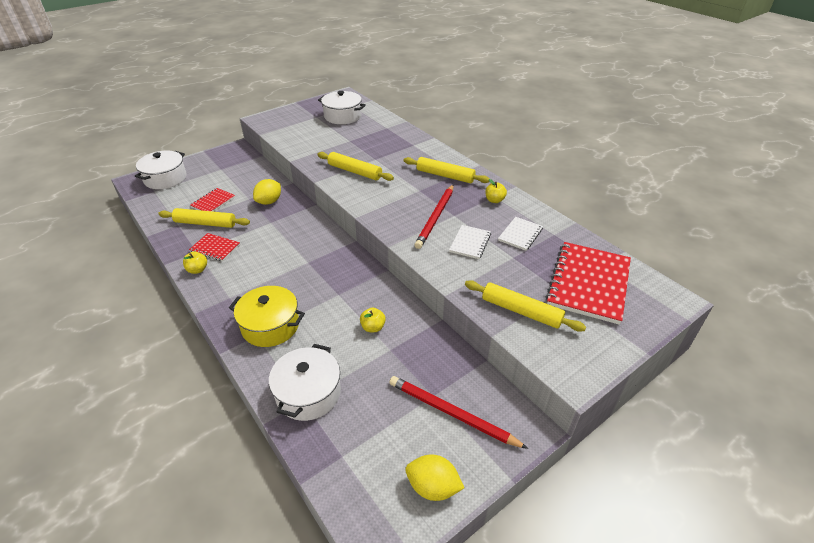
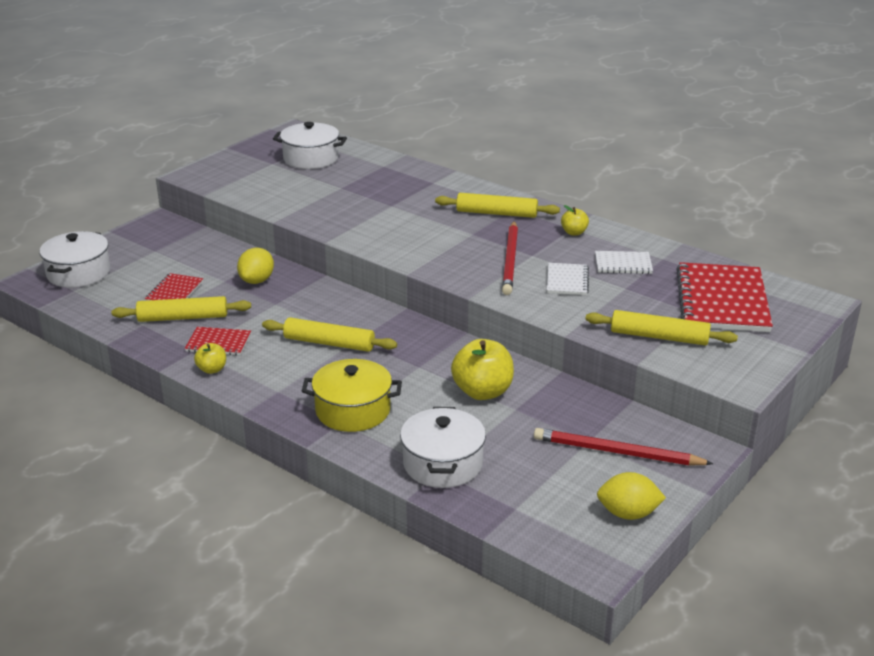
camera: 15 degrees left, 10 degrees down
(355, 171) = (373, 223): yellow rolling pin -> yellow rolling pin (329, 343)
(373, 327) = (482, 392): yellow apple -> yellow apple, size x1.92
(520, 234) = (623, 264): white notebook -> white notebook turned 75 degrees clockwise

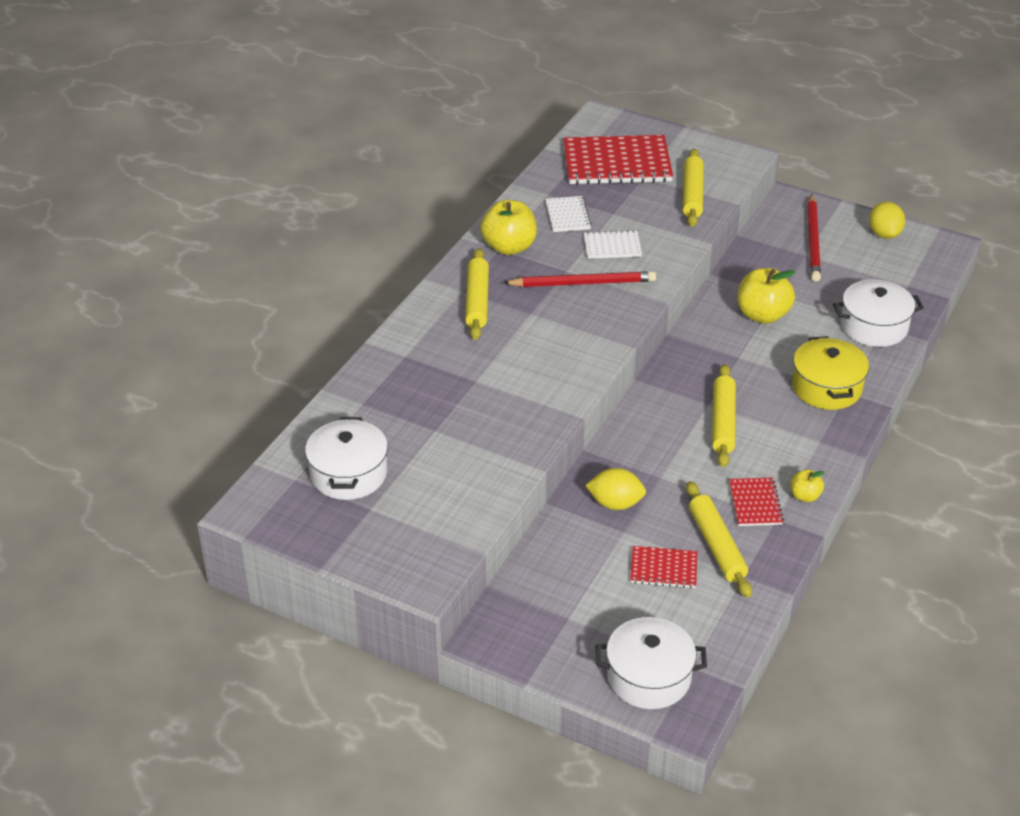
camera: 100 degrees left, 10 degrees up
(574, 232) = (509, 247): yellow apple -> yellow apple, size x1.92

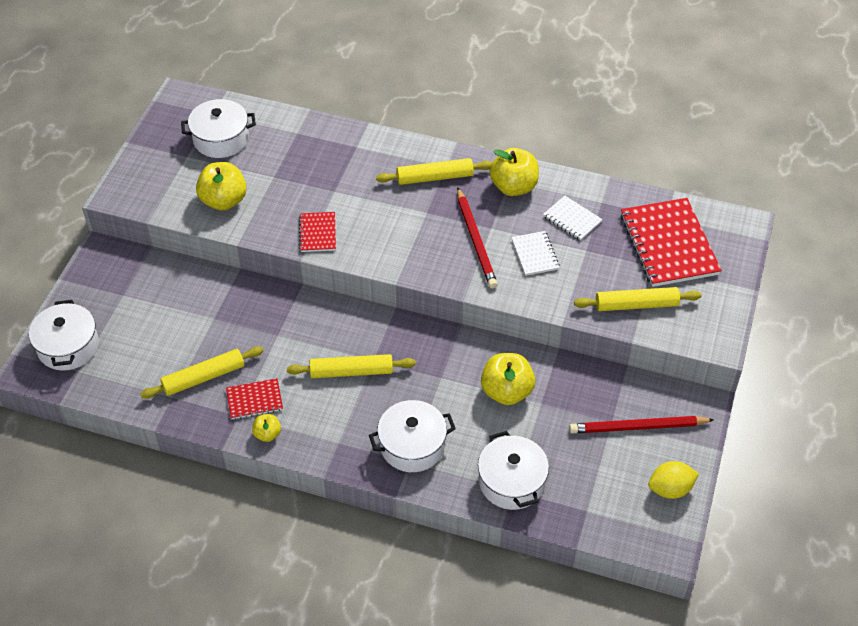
camera: 80 degrees right, 10 degrees up
(465, 478) = (224, 201): none -> yellow apple
(567, 215) = (572, 219): white notebook -> white notebook turned 60 degrees clockwise
(615, 503) = (244, 309): yellow lemon -> none
(663, 569) = (176, 346): red notebook -> red notebook (317, 233)
(826, 387) = (412, 445): yellow pot -> white pot

